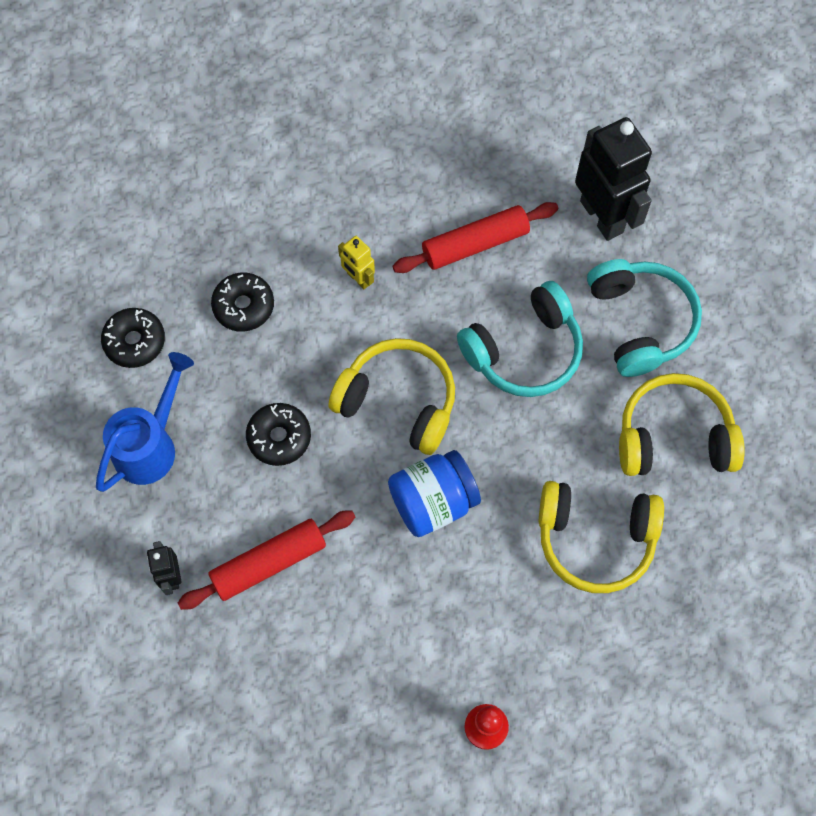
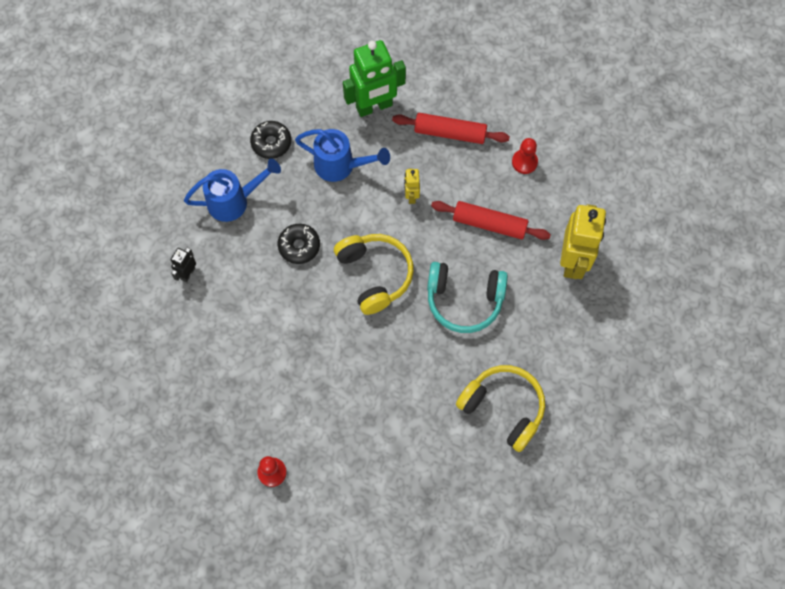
camera: 40 degrees right, 0 degrees up
(222, 208) = (374, 107): none -> green robot
(243, 306) = (340, 166): black donut -> blue watering can
(269, 563) = (239, 305): red rolling pin -> red rolling pin (450, 133)
(433, 502) = (346, 340): blue jar -> none
(451, 146) = (524, 162): none -> red pawn
(595, 539) = (412, 426): yellow headphones -> none
(602, 216) = (573, 261): black robot -> yellow robot
(640, 322) = (541, 334): turquoise headphones -> none

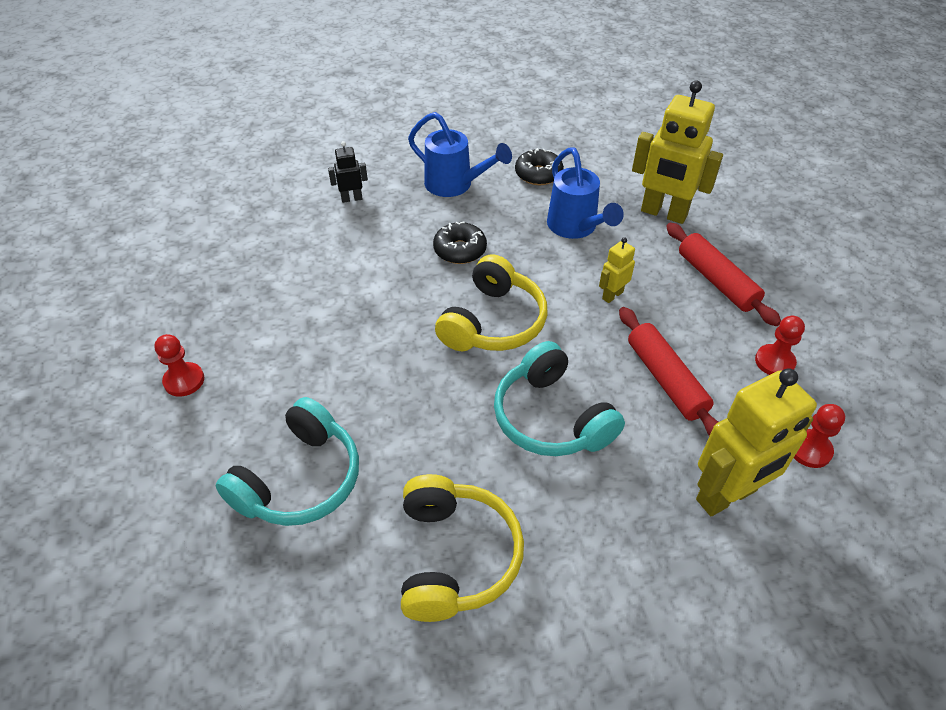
camera: 50 degrees right, 20 degrees down
(374, 107) = (663, 213): green robot -> yellow robot
(398, 451) = (300, 479): none -> turquoise headphones
(582, 201) = (809, 449): none -> red pawn

